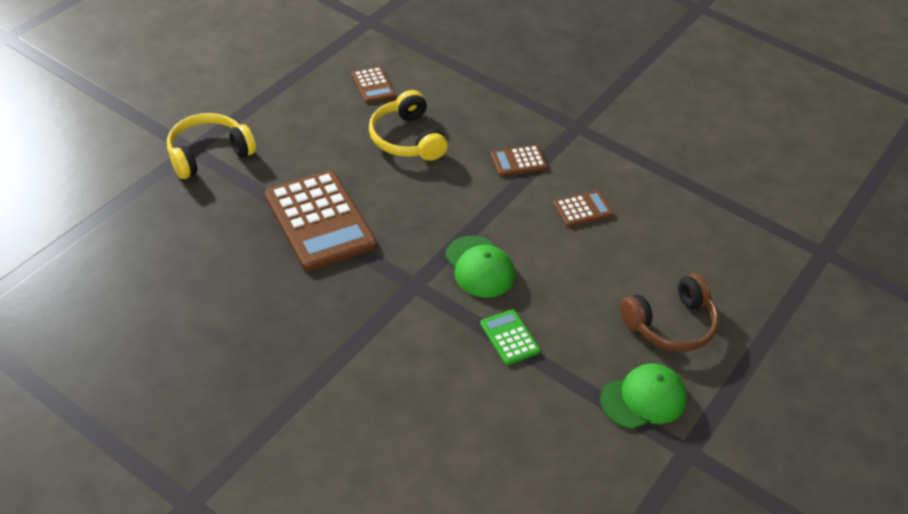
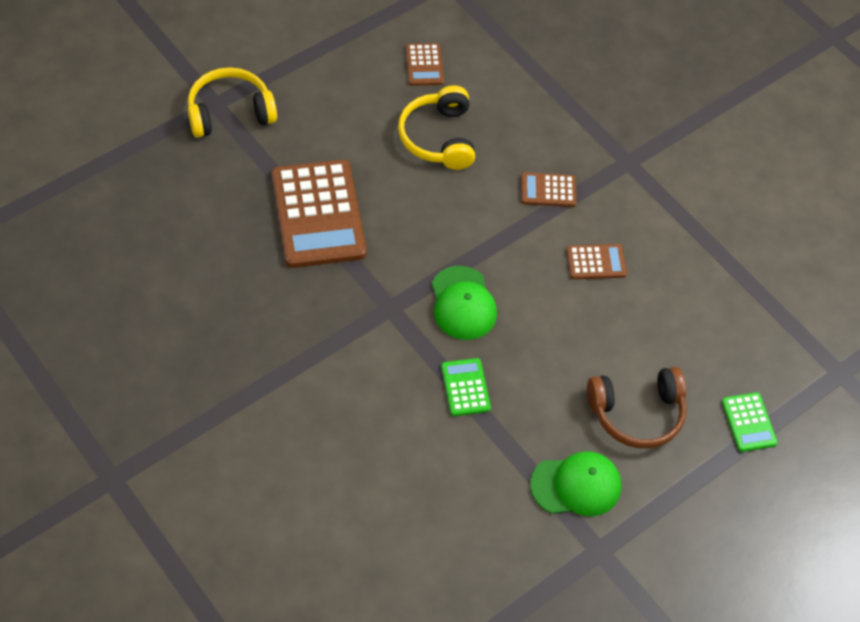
camera: 15 degrees right, 10 degrees up
(768, 309) = (748, 422): none -> green calculator

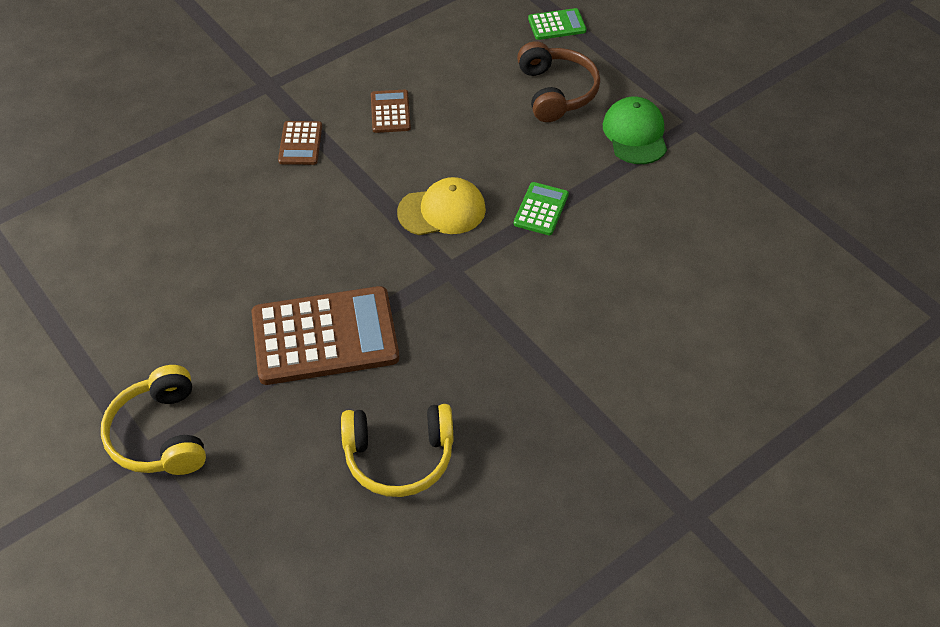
camera: 85 degrees left, 5 degrees down
(424, 65) = (112, 243): brown calculator -> none
(438, 138) = (222, 231): yellow headphones -> yellow headphones (399, 457)
(463, 303) = (442, 211): green cap -> yellow cap
(465, 387) = (541, 209): green calculator -> green calculator turned 120 degrees clockwise

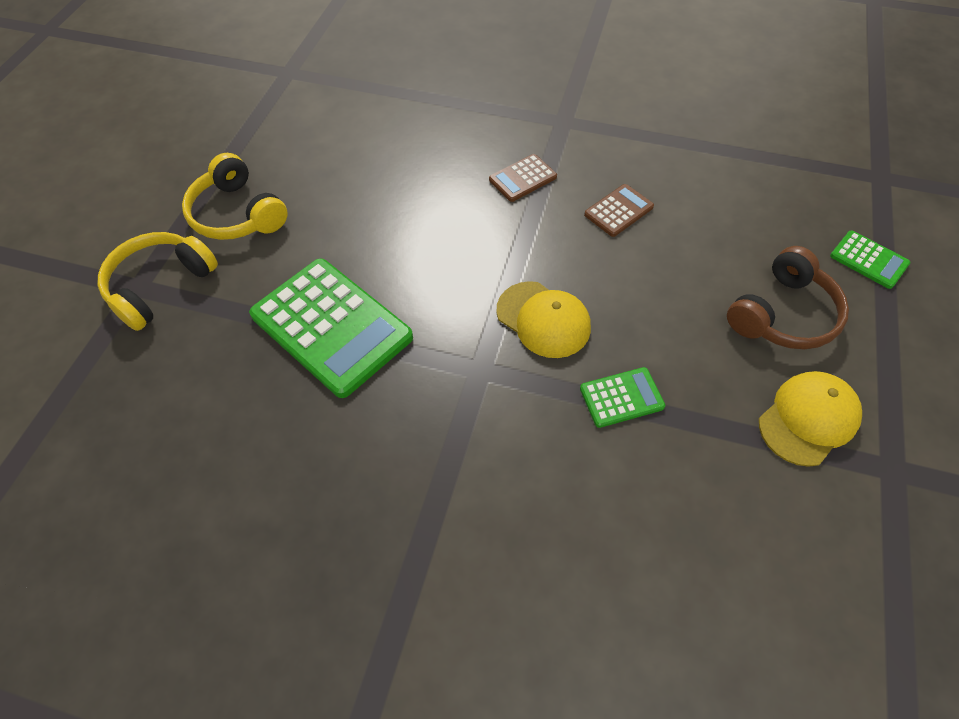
camera: 55 degrees right, 5 degrees up
(325, 336) = (331, 326): brown calculator -> green calculator
(399, 457) = (235, 469): yellow headphones -> yellow headphones (237, 214)
(635, 134) = (808, 419): green cap -> yellow cap

